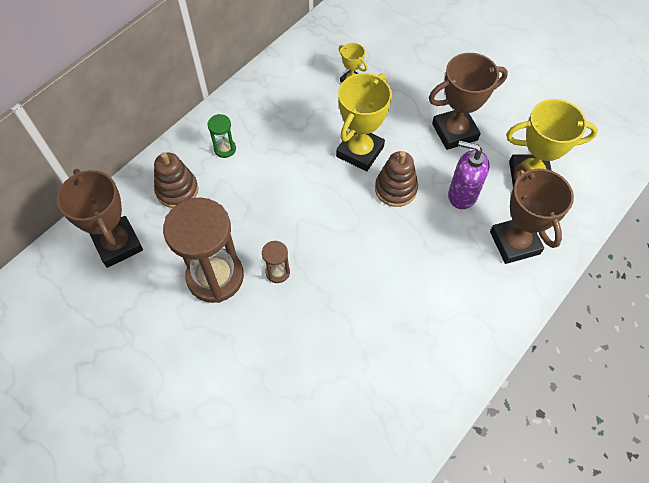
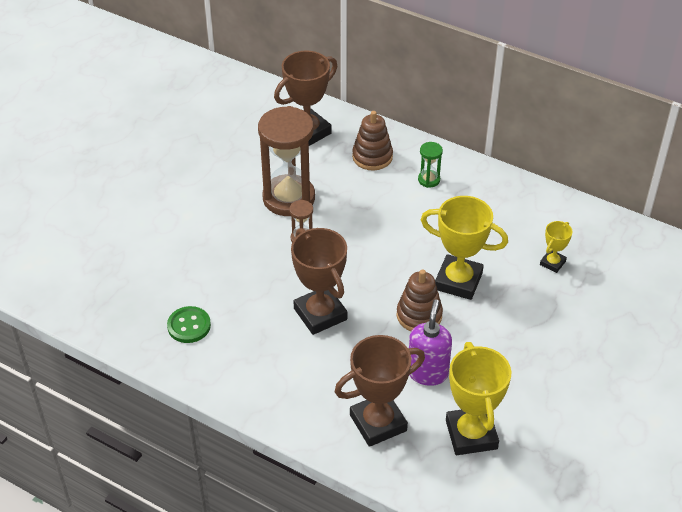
camera: 80 degrees right, 15 degrees down
(380, 400) = (189, 326): none -> green button
(454, 132) = (513, 360): brown trophy -> brown trophy (320, 314)

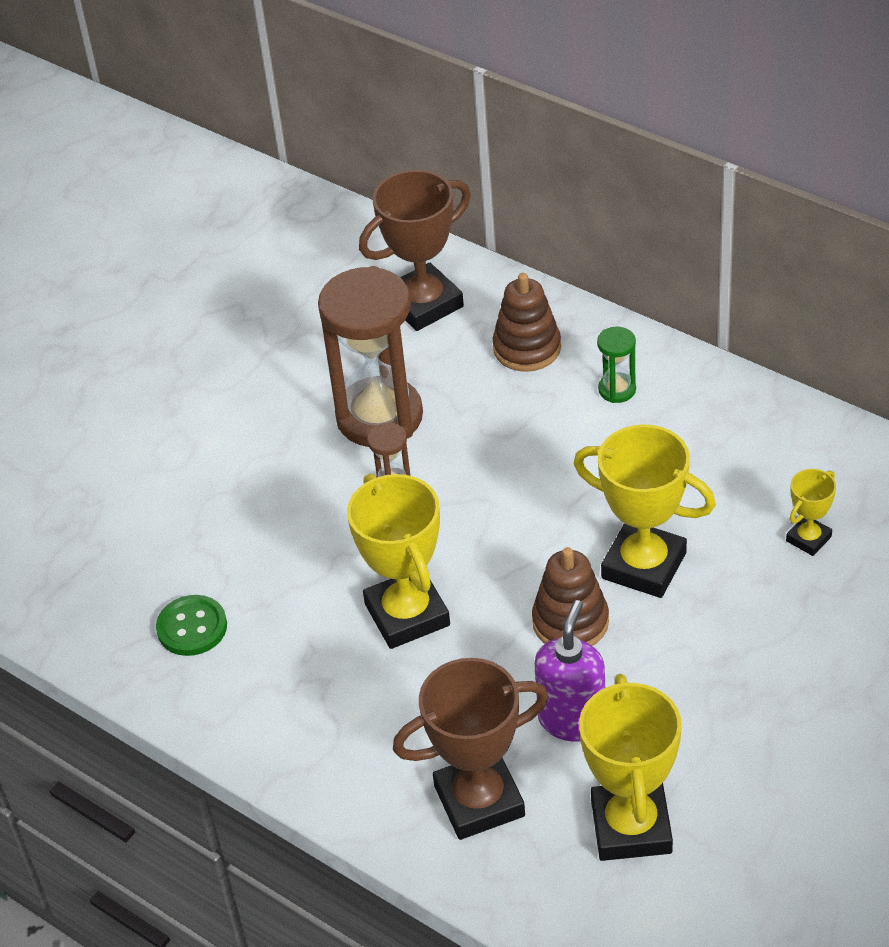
camera: 10 degrees right, 0 degrees up
(320, 314) = (407, 614): brown trophy -> yellow trophy

